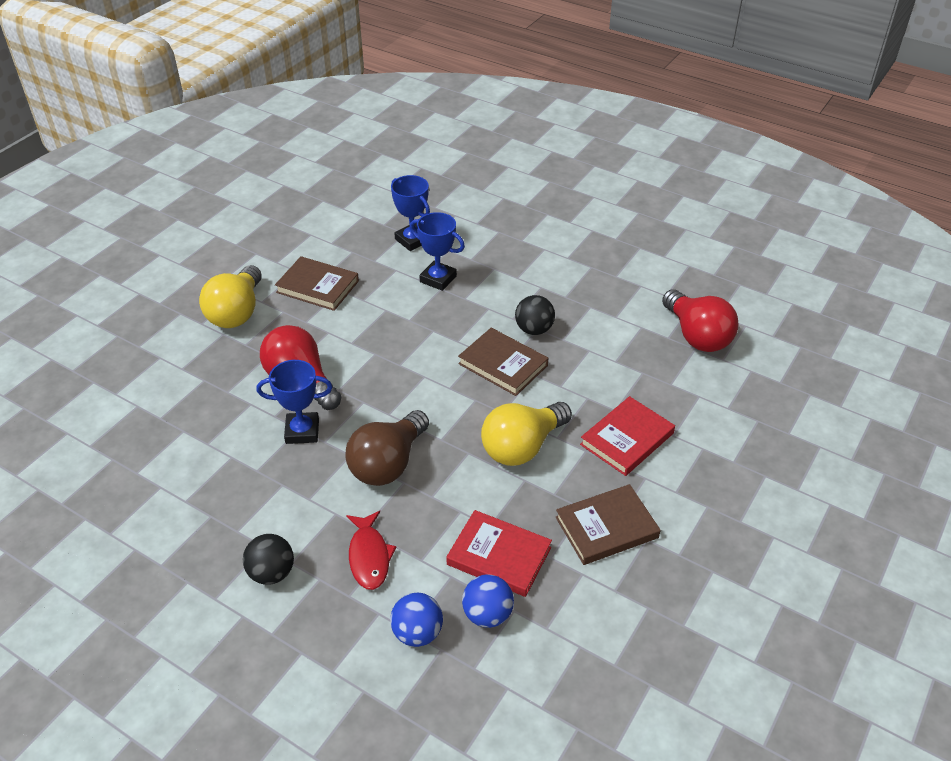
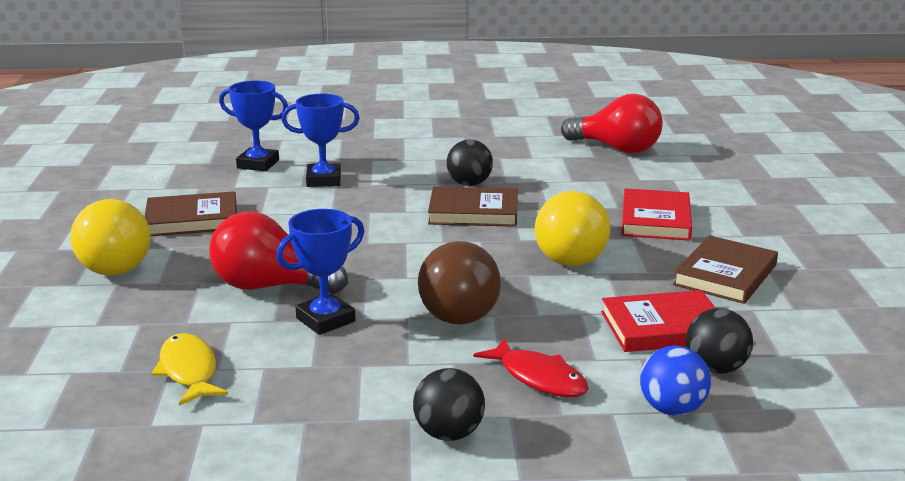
camera: 35 degrees left, 20 degrees down
(191, 438) = (189, 371): none -> yellow fish
(487, 614) = (715, 368): blue ball -> black ball

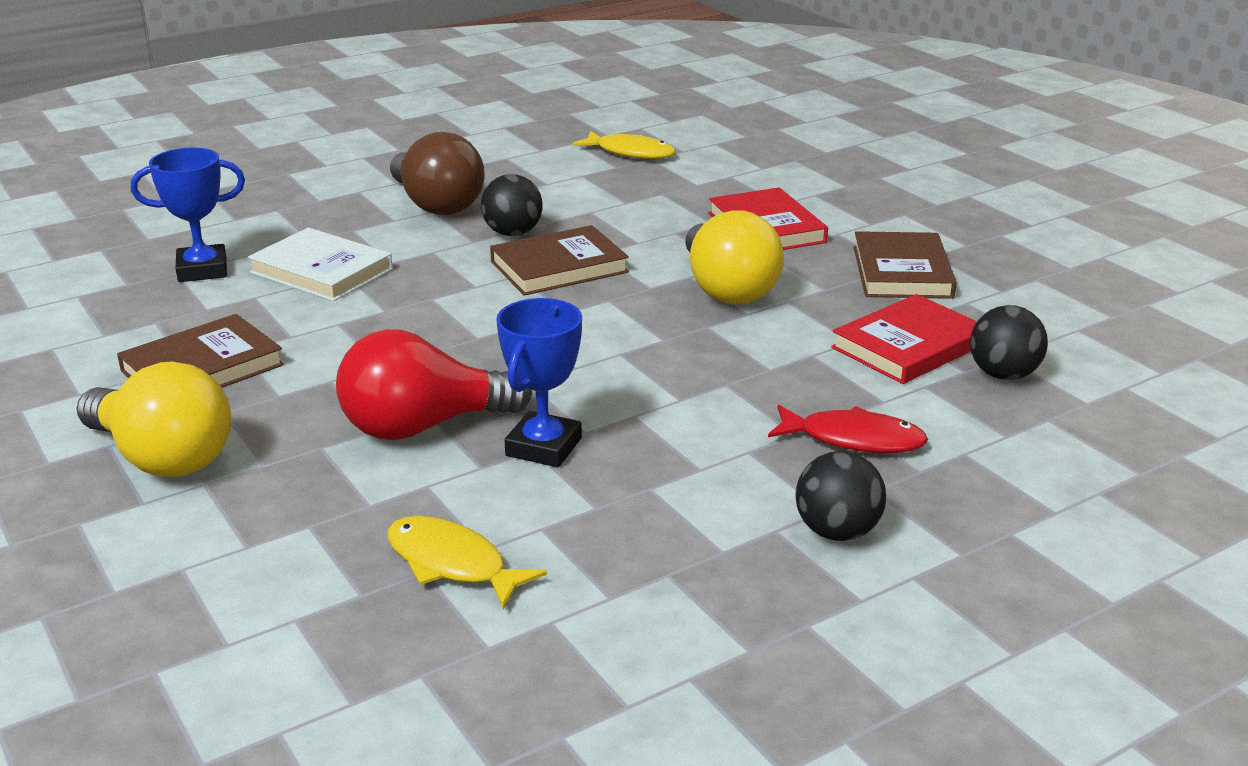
camera: 30 degrees left, 5 degrees up
(323, 180) = (321, 271): blue trophy -> white book
(457, 309) = (679, 388): brown light bulb -> brown light bulb (436, 205)
(616, 149) = (630, 152): red light bulb -> yellow fish
(672, 409) = (1013, 430): blue ball -> none

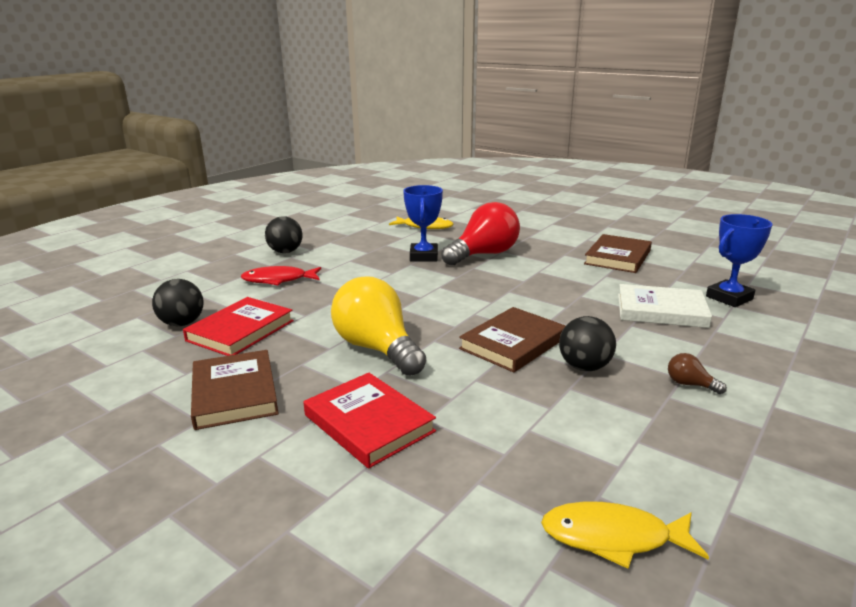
camera: 160 degrees right, 5 degrees down
(163, 458) = (569, 232): yellow light bulb -> none
(436, 205) = (690, 384): brown light bulb -> brown light bulb, size x0.40

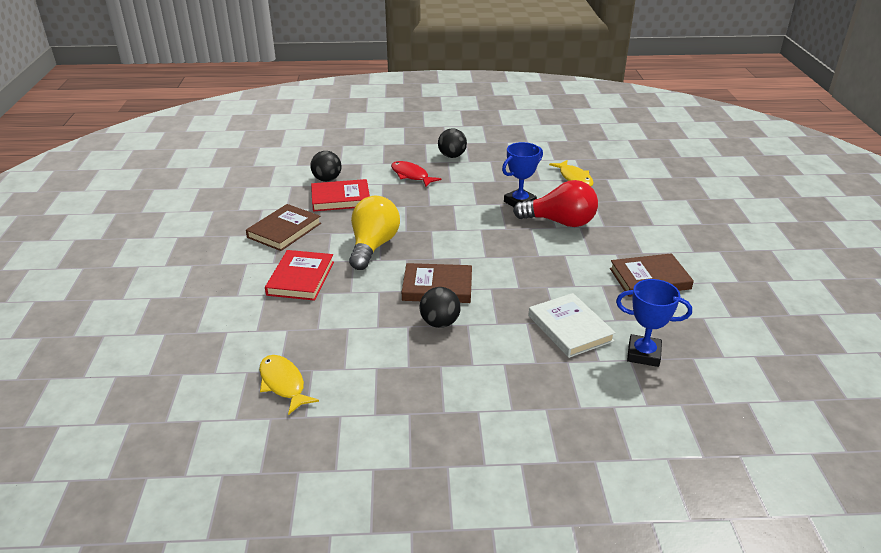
camera: 50 degrees right, 10 degrees up
(690, 384) = (466, 370): brown light bulb -> none

